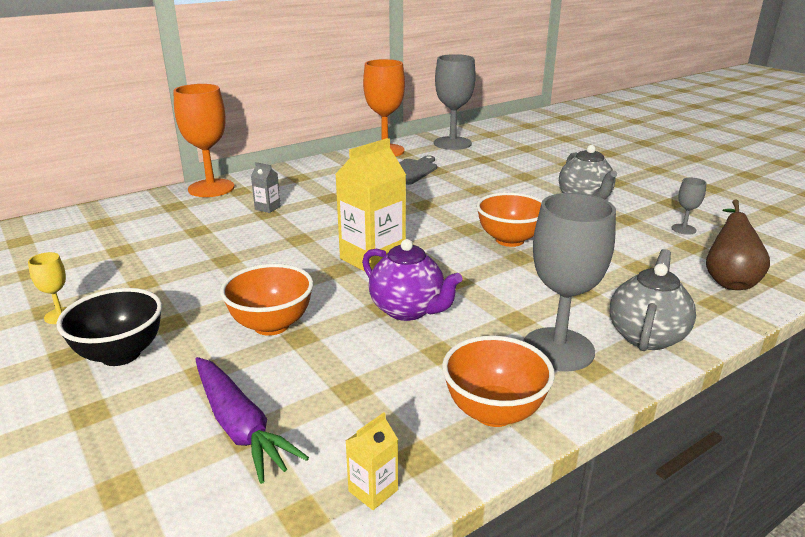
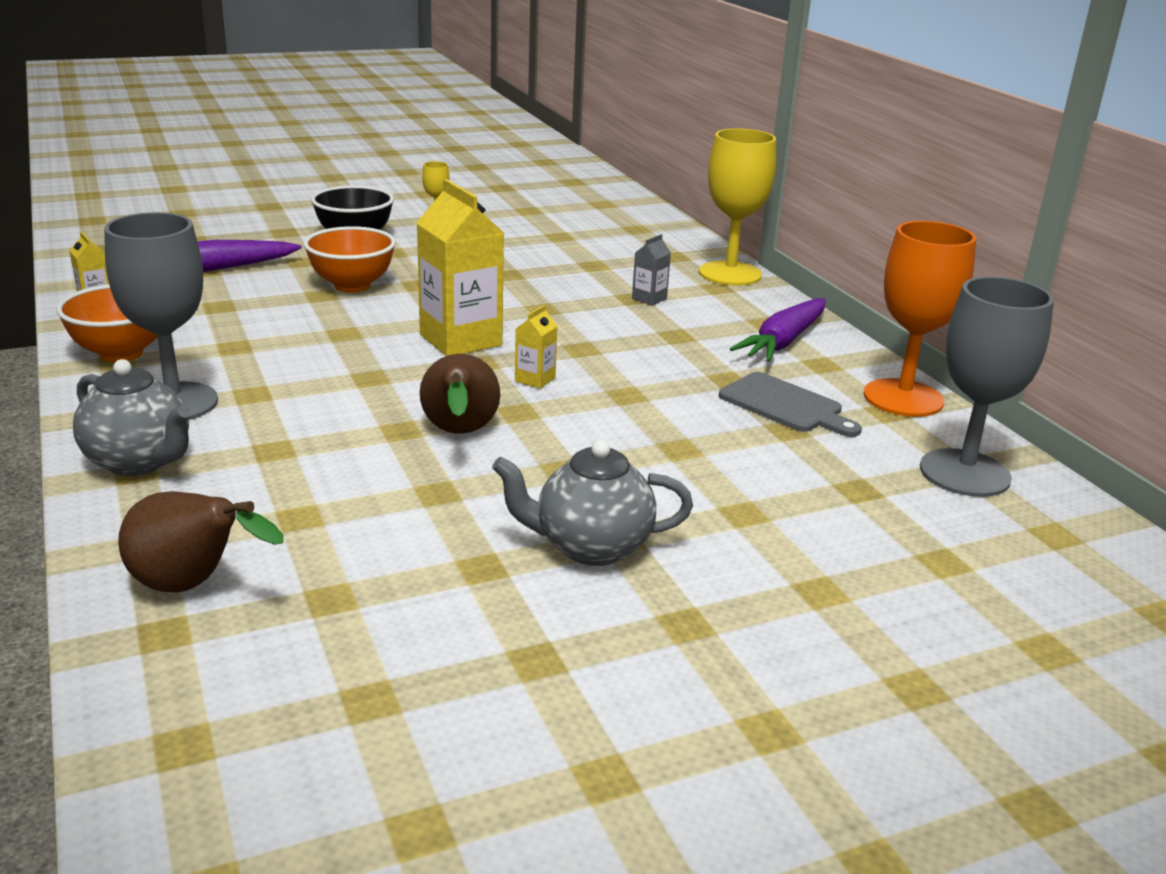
camera: 100 degrees right, 0 degrees up
(211, 188) = (730, 274): orange goblet -> yellow goblet
(326, 173) = (783, 342): none -> purple carrot
(408, 310) = (325, 343): purple teapot -> none
(421, 228) = (535, 379): none -> yellow carton
(509, 240) = (459, 434): orange bowl -> brown pear
(683, 229) = (399, 619): grey goblet -> none

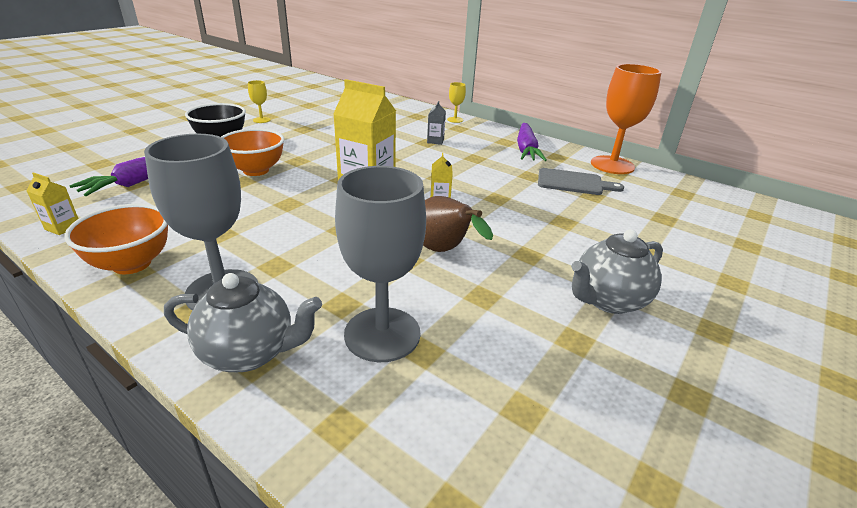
camera: 30 degrees left, 5 degrees up
(193, 586) = (420, 450): brown pear -> none
(730, 274) = (455, 120): yellow goblet -> yellow goblet, size x0.45
(964, 473) = (687, 196): grey goblet -> grey goblet (382, 334)

